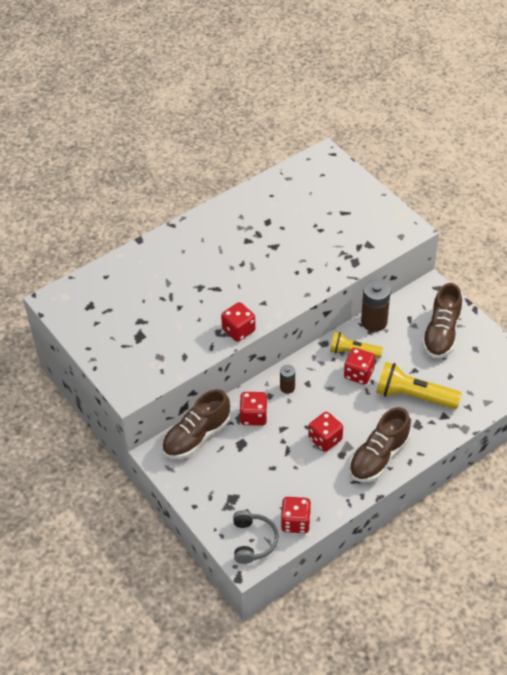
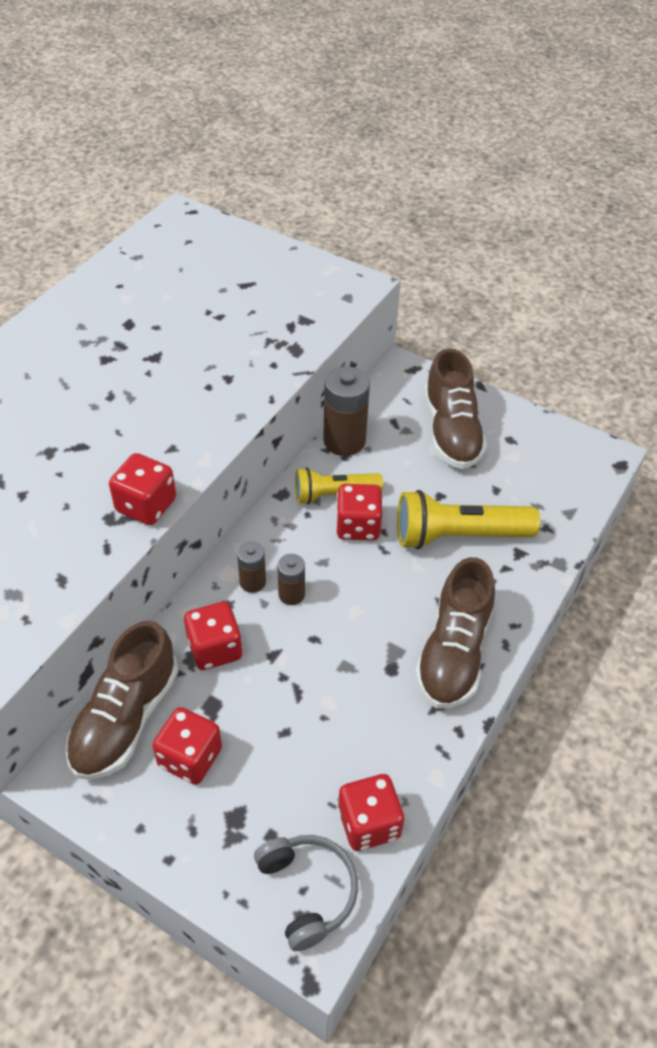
camera: 25 degrees left, 0 degrees up
(305, 400) = (291, 594): none -> brown battery
(325, 439) = (353, 650): red dice -> red dice (190, 757)

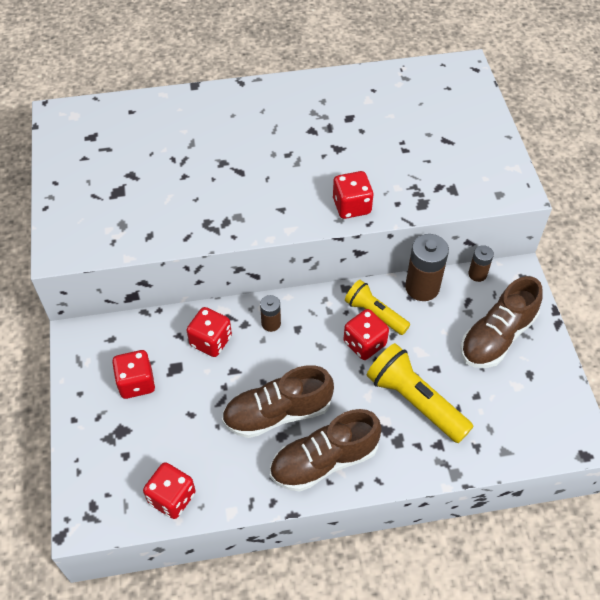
camera: 50 degrees right, 5 degrees up
(125, 719) = (133, 336): brown shoe -> brown shoe (277, 413)
(146, 505) = (231, 230): red dice -> red dice (351, 206)
(291, 594) = (282, 348): brown battery -> brown battery (477, 274)
(307, 891) = (108, 497): grey headphones -> none

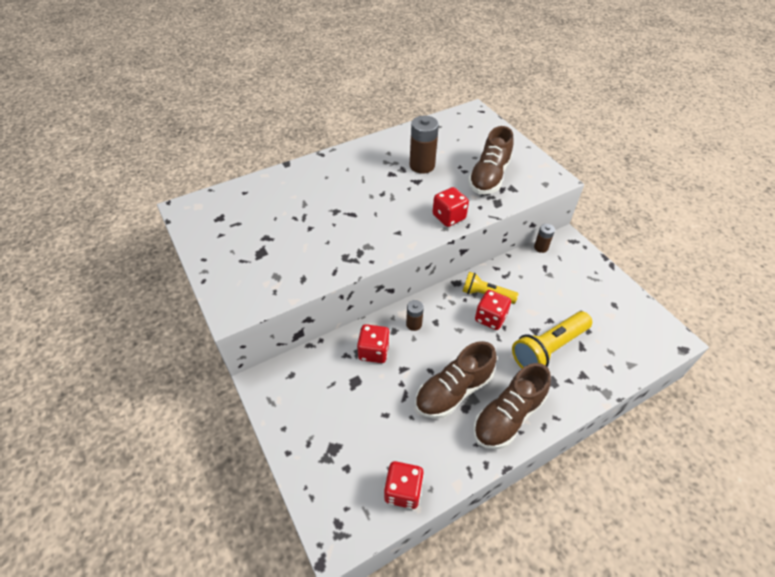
camera: 20 degrees left, 5 degrees down
(136, 383) = (328, 404): red dice -> none
(414, 401) = (548, 349): yellow flashlight -> yellow flashlight turned 60 degrees counterclockwise
(422, 287) = (509, 267): brown battery -> brown battery (422, 165)
(497, 336) = (578, 286): brown shoe -> brown shoe (489, 177)

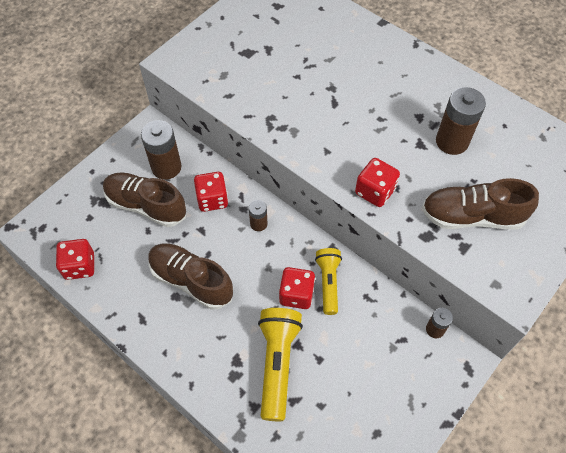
camera: 70 degrees right, 10 degrees up
(319, 380) = (166, 167): none -> brown battery
(508, 416) = (178, 337): brown shoe -> brown shoe (146, 205)
(548, 349) = (277, 364): yellow flashlight -> yellow flashlight turned 60 degrees clockwise

